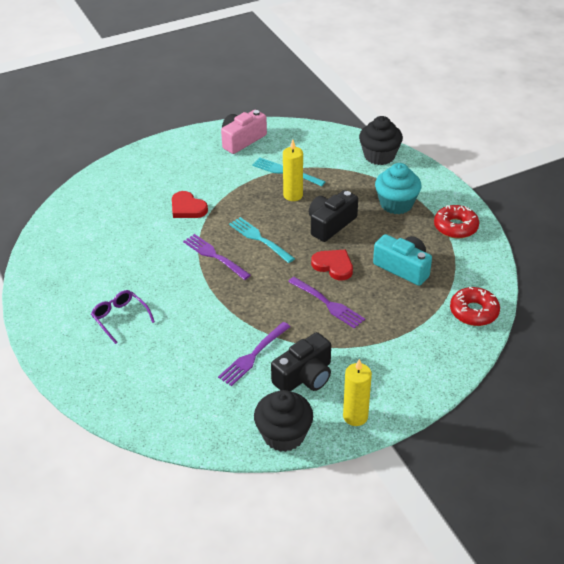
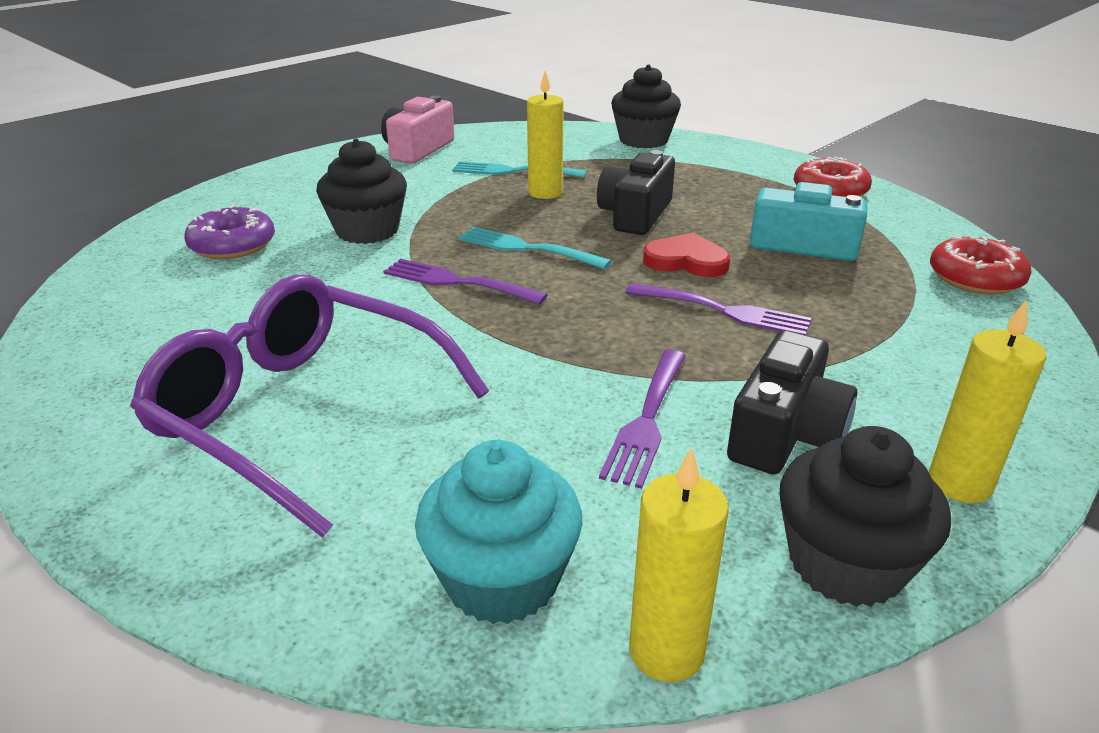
camera: 20 degrees left, 10 degrees down
(120, 205) = (233, 245): none -> purple donut
(120, 318) = (301, 413): purple glasses -> purple glasses, size x2.18
(187, 208) = (367, 231): red heart -> black cupcake
(202, 446) = (666, 651): none -> yellow candle
(396, 204) = (716, 180): turquoise cupcake -> turquoise cupcake (501, 579)

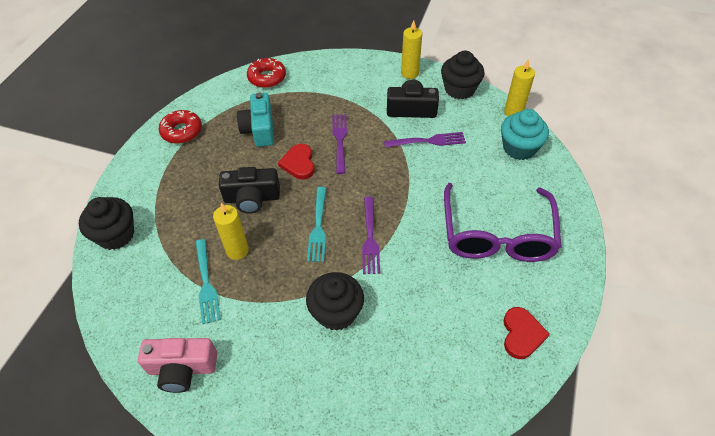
camera: 115 degrees left, 20 degrees up
(107, 358) = (521, 334): none -> red heart
(233, 245) = (393, 372): purple donut -> none

